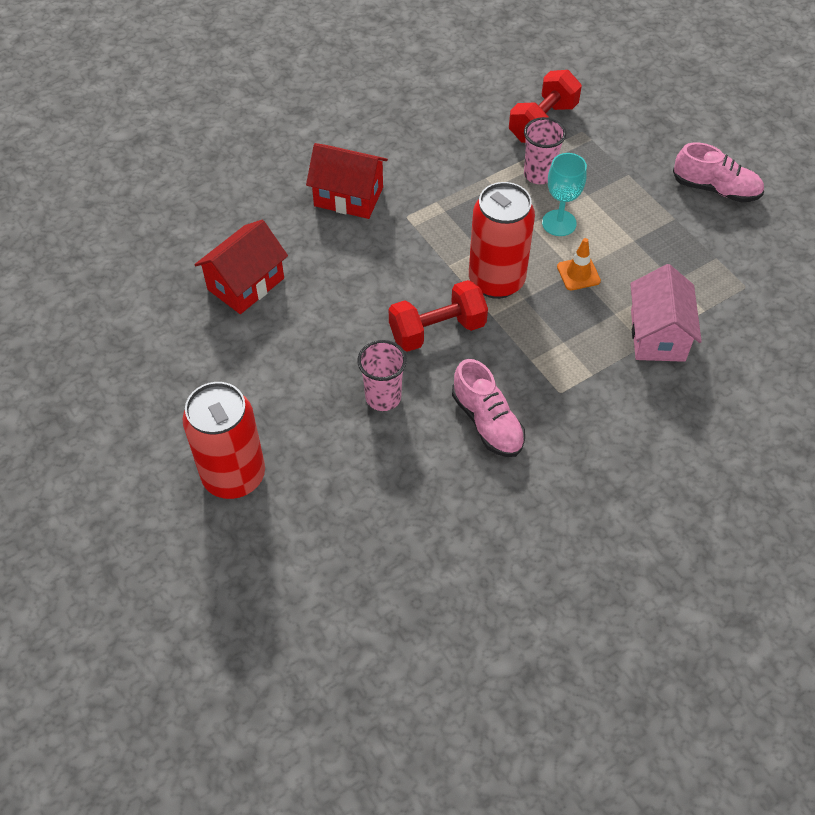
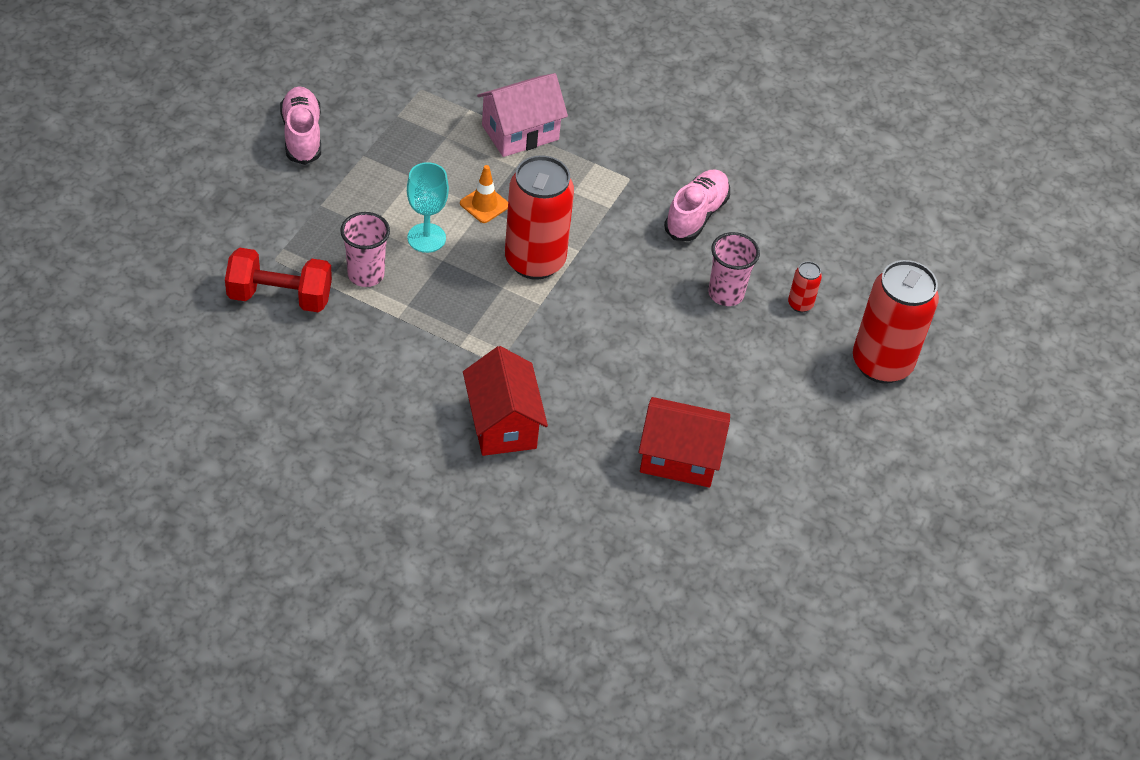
camera: 125 degrees left, 5 degrees down
(337, 449) = (800, 304): none -> red can
(437, 330) = (625, 283): red dumbbell -> none

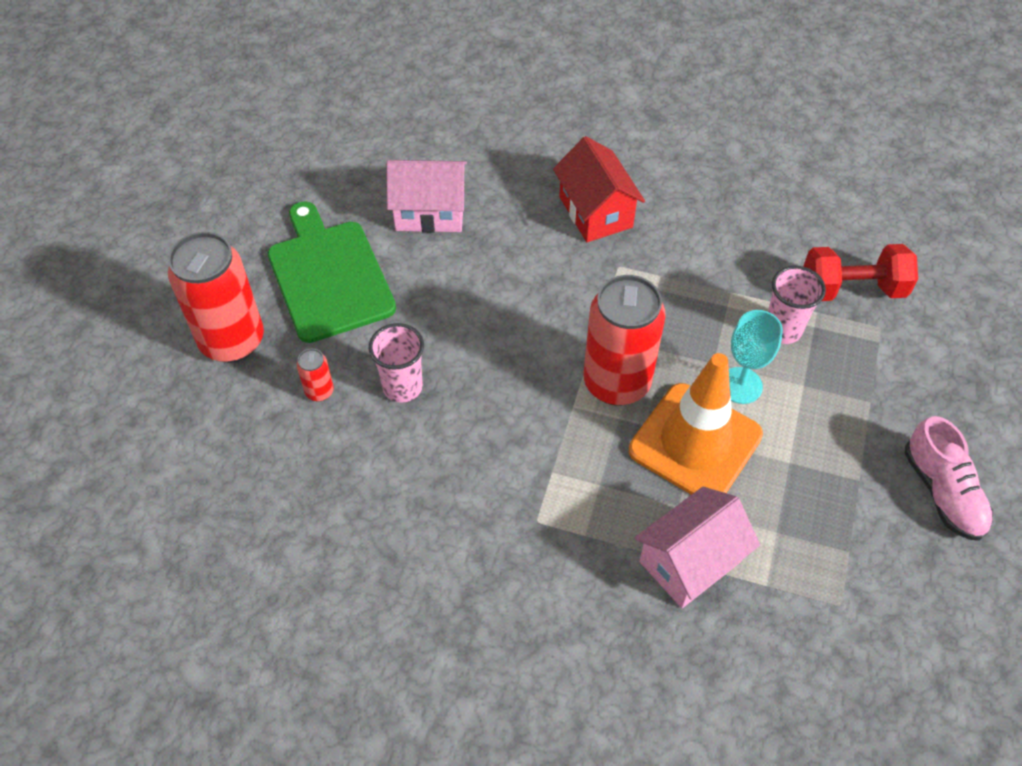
camera: 175 degrees right, 5 degrees up
(484, 204) = (695, 443): orange traffic cone -> orange traffic cone, size x2.34
(679, 458) = (430, 212): red house -> pink house
(696, 215) = (448, 484): pink shoe -> none
(790, 408) = (328, 276): none -> green cutting board

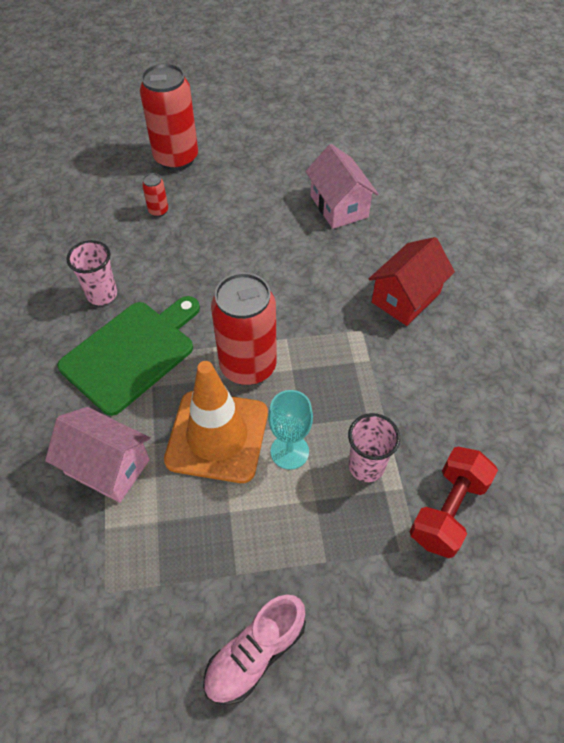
camera: 65 degrees right, 0 degrees up
(328, 276) = (251, 179): green cutting board -> green cutting board (131, 353)
(402, 387) = (182, 248): pink cup -> pink cup (102, 294)
(852, 289) = (448, 510): red dumbbell -> red dumbbell turned 60 degrees clockwise

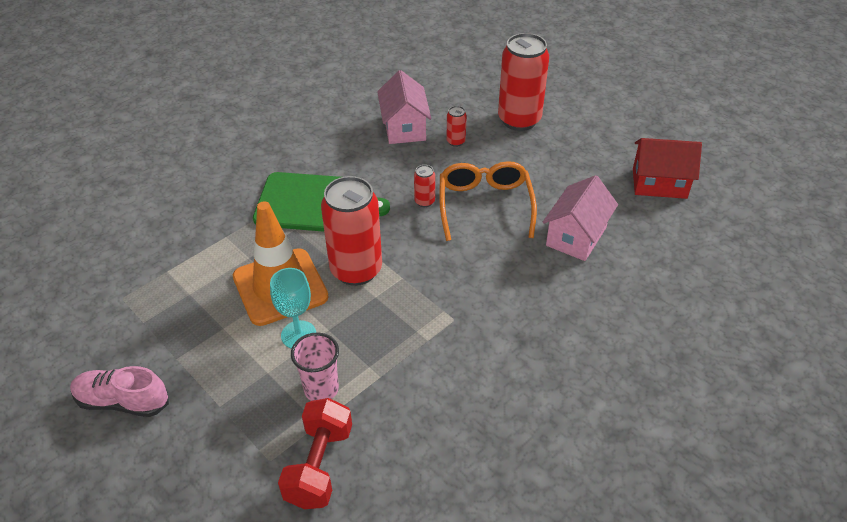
camera: 55 degrees right, 10 degrees down
(102, 294) = (350, 160): pink cup -> none
(107, 466) = (213, 245): pink house -> pink house (404, 127)
(210, 273) = (424, 201): none -> red can
(254, 238) = (485, 206): none -> orange glasses
(406, 297) = (518, 331): red house -> red house (659, 183)
(448, 510) = (319, 465): red dumbbell -> red dumbbell turned 75 degrees counterclockwise

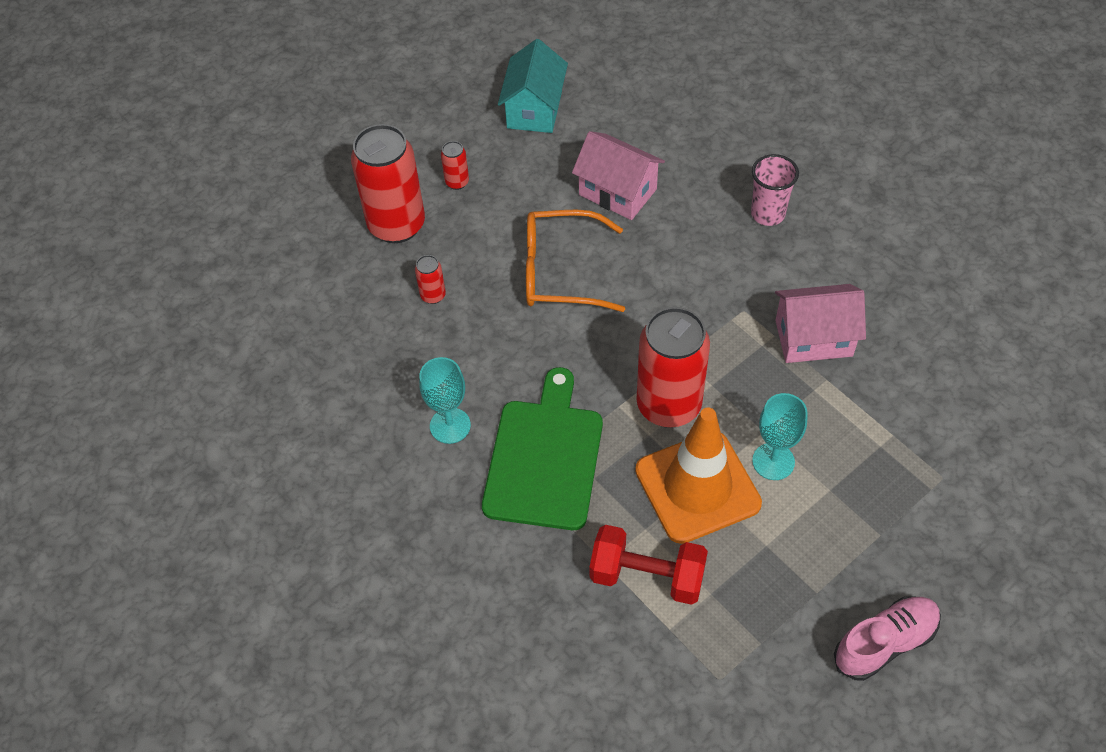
camera: 85 degrees left, 10 degrees up
(123, 401) = (885, 643): pink shoe -> pink shoe turned 135 degrees counterclockwise
(319, 465) = (943, 431): red dumbbell -> red dumbbell (647, 576)
(321, 389) = (848, 434): pink cup -> pink cup (767, 214)
(344, 157) = (450, 425): none -> turquoise goblet
(404, 127) = (394, 353): pink house -> pink house (813, 338)
(424, 201) = (549, 333): red can -> red can (457, 182)
(659, 183) = (534, 109): red house -> turquoise house

